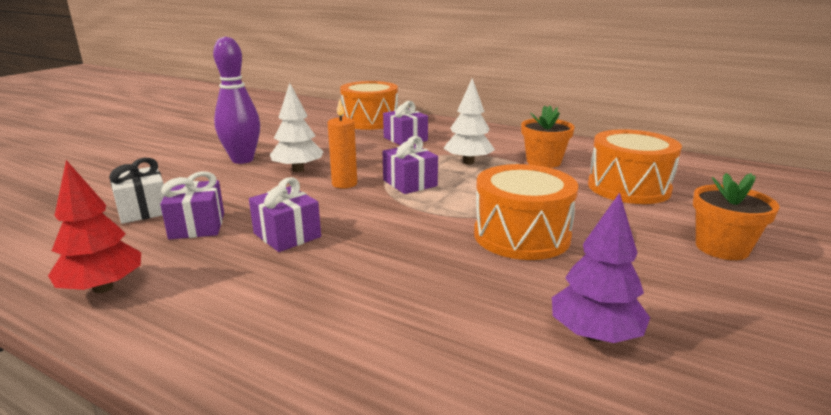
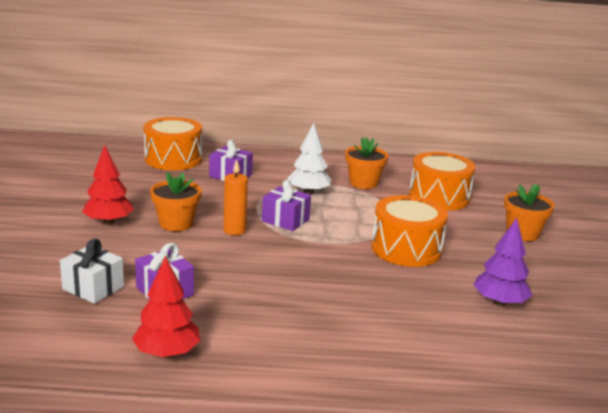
camera: 30 degrees left, 0 degrees up
(242, 160) = (109, 222): purple bowling pin -> red tree
(287, 235) = (247, 283): purple gift -> none
(298, 170) = (176, 223): white tree -> orange flower pot

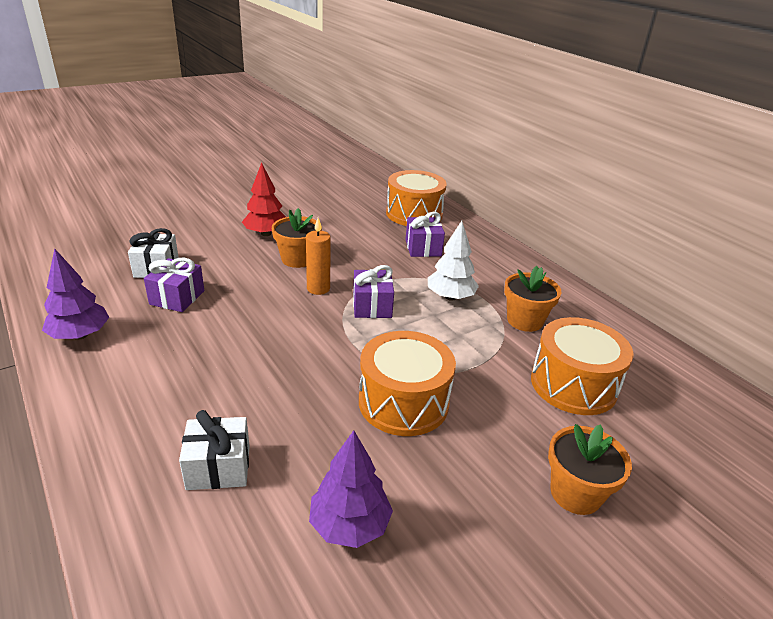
camera: 55 degrees right, 10 degrees up
(167, 353) = (80, 335): red tree -> purple tree
(412, 331) = (218, 467): none -> white gift

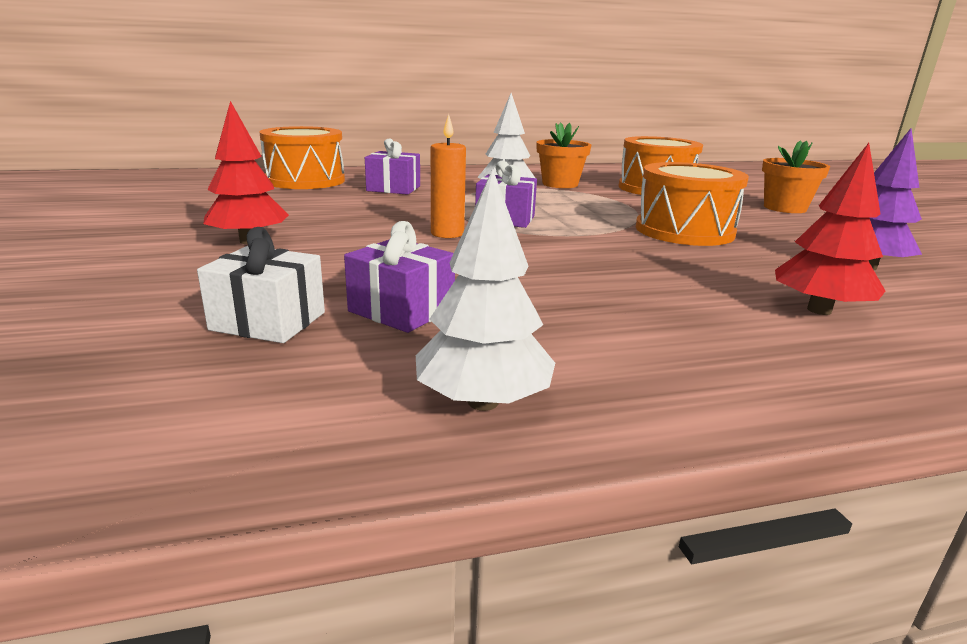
camera: 70 degrees left, 10 degrees down
(80, 335) = (483, 402): purple tree -> white tree
(218, 467) = (819, 310): white gift -> red tree
(297, 259) = (356, 234): orange flower pot -> none

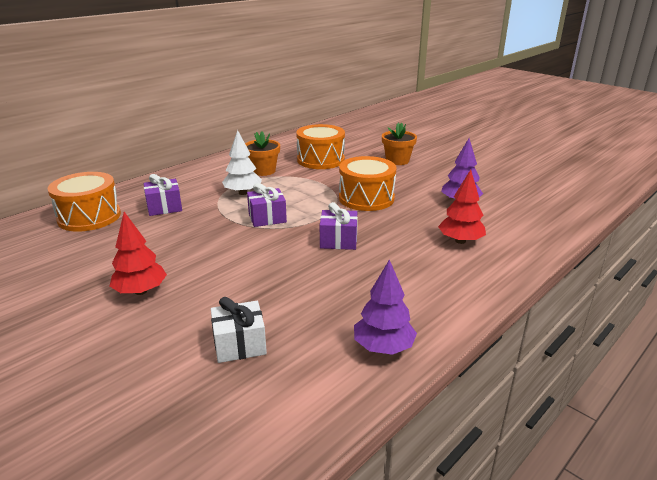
camera: 30 degrees left, 5 degrees up
(401, 310) = (294, 311): purple gift -> purple gift (338, 241)
(447, 233) = (249, 242): orange candle -> none
(483, 402) = (383, 347): white tree -> purple tree

